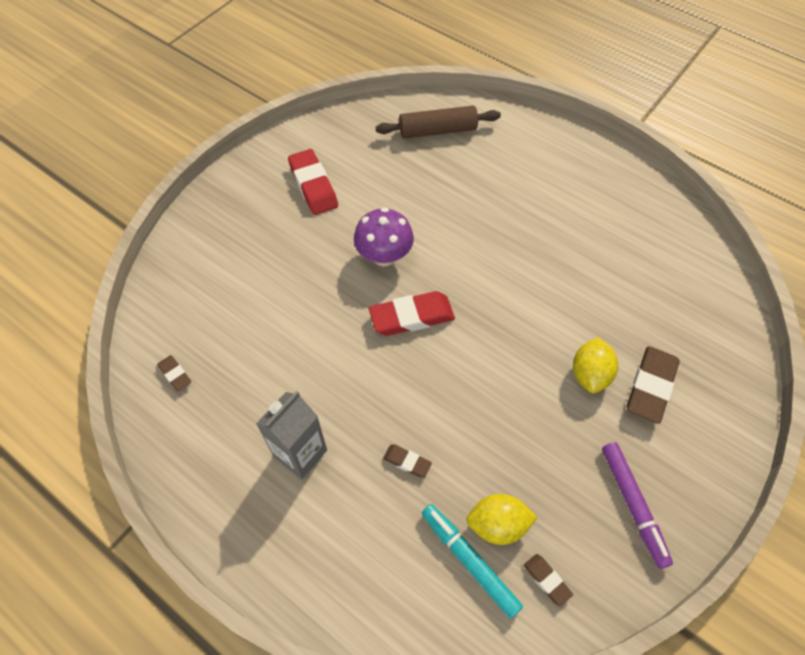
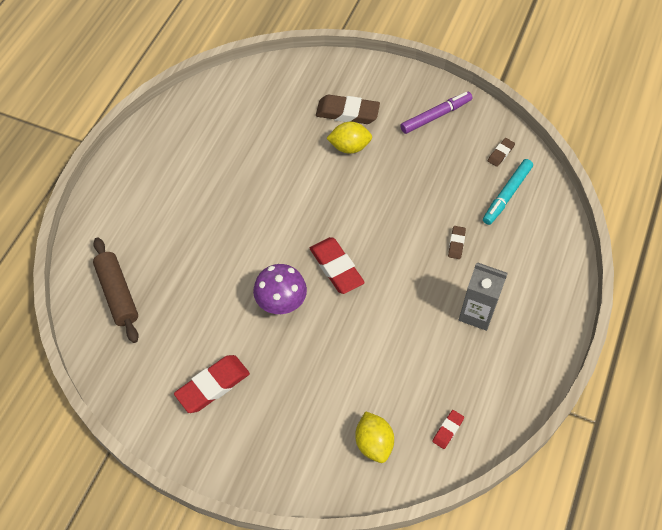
camera: 105 degrees left, 0 degrees up
(175, 374) = (448, 430): brown eraser -> red eraser
(497, 525) = (477, 184): yellow lemon -> yellow lemon (373, 443)

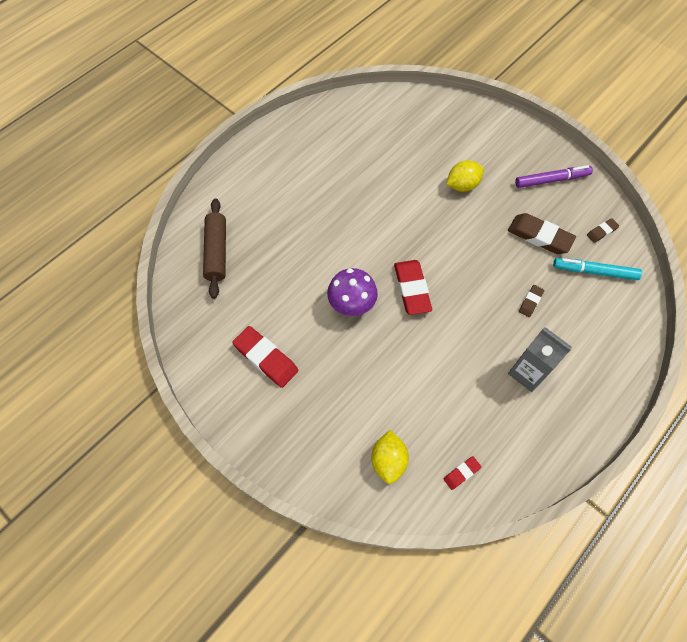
camera: 20 degrees right, 5 degrees up
(213, 385) = (266, 358): red eraser -> red eraser turned 60 degrees clockwise
(347, 113) = (471, 154): brown eraser -> brown eraser (539, 236)
(349, 147) = (462, 185): yellow lemon -> yellow lemon turned 45 degrees counterclockwise
(507, 195) = (594, 272): turquoise marker -> turquoise marker turned 45 degrees clockwise

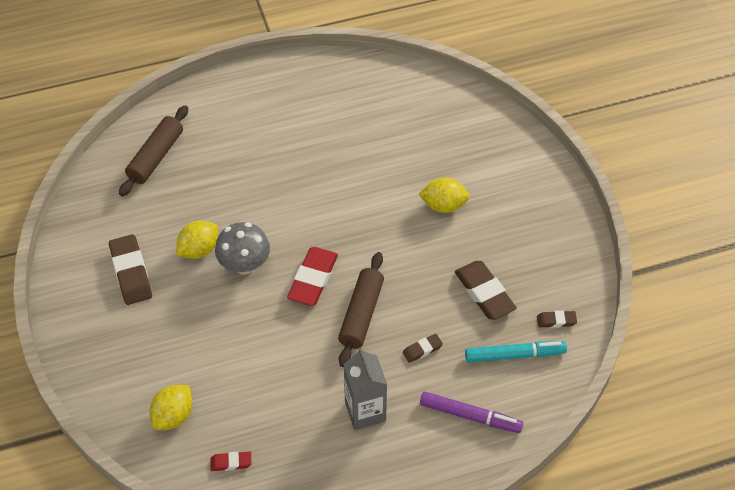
camera: 30 degrees right, 10 degrees down
(266, 358) = (131, 272): red eraser -> brown eraser
(307, 311) = (199, 250): none -> yellow lemon
(352, 304) = (244, 265): purple mushroom -> grey mushroom
(467, 298) = (361, 314): none -> brown rolling pin
(551, 180) = (545, 244): purple marker -> purple marker (470, 416)
(594, 272) = (514, 355): turquoise marker -> turquoise marker turned 135 degrees clockwise

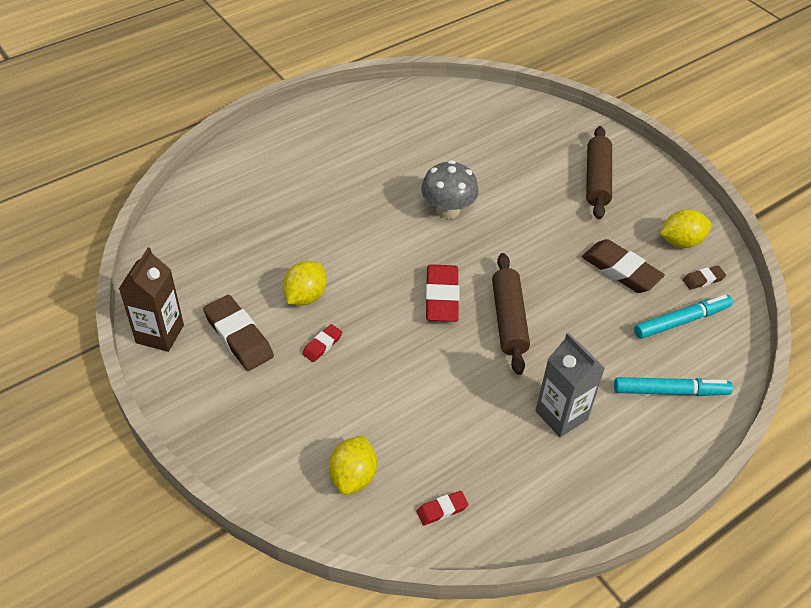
camera: 20 degrees left, 5 degrees down
(70, 254) = (160, 334): none -> brown carton
(156, 157) = (218, 216): brown rolling pin -> brown rolling pin (597, 179)
(195, 297) = (322, 345): none -> red eraser
(244, 265) = (362, 300): grey mushroom -> grey mushroom (448, 210)
(422, 349) = (588, 338): brown eraser -> none
(443, 205) = (539, 199): yellow lemon -> yellow lemon (681, 242)
(470, 416) = (670, 391): purple marker -> turquoise marker

